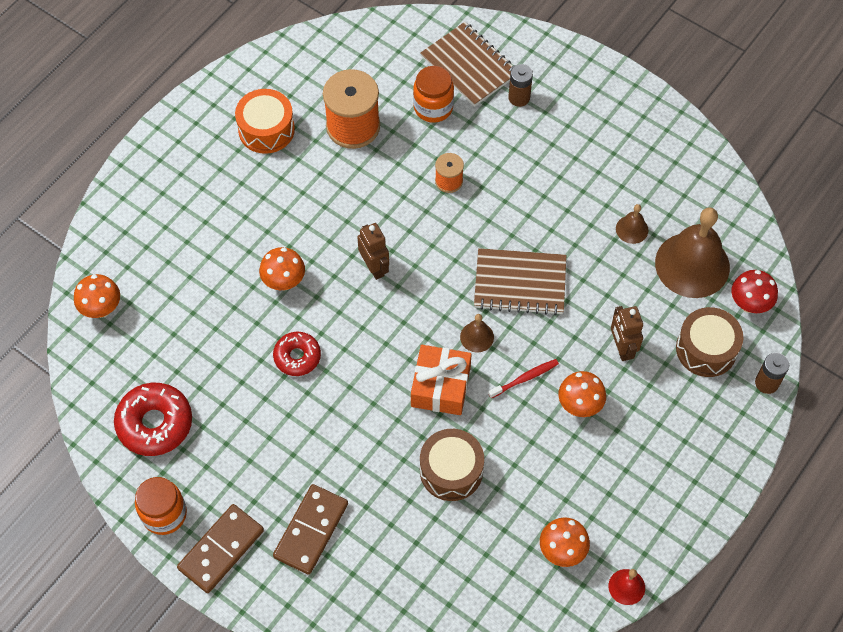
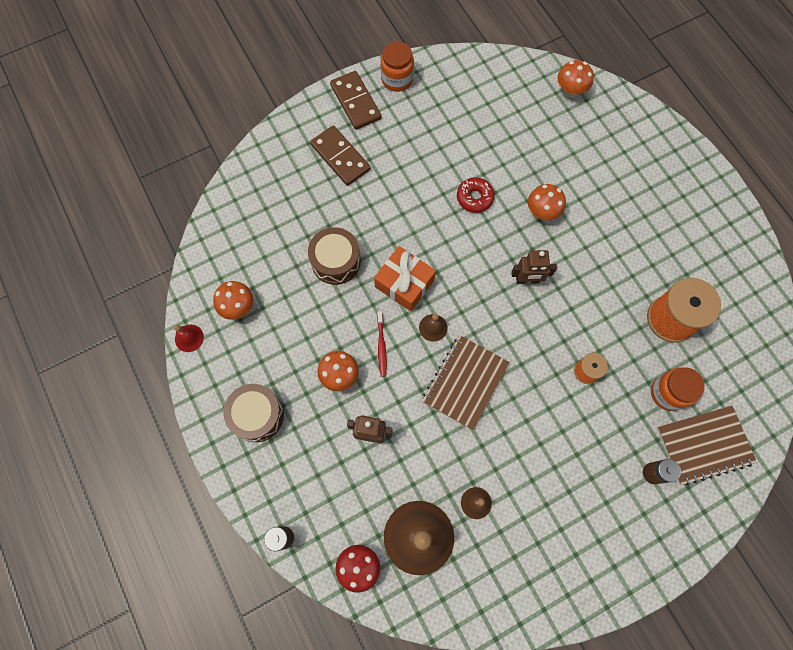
camera: 115 degrees right, 10 degrees up
(155, 423) = (465, 94): red donut -> none
(266, 129) = (691, 252): orange drum -> none
(706, 349) = (337, 503): brown drum -> brown drum (257, 415)

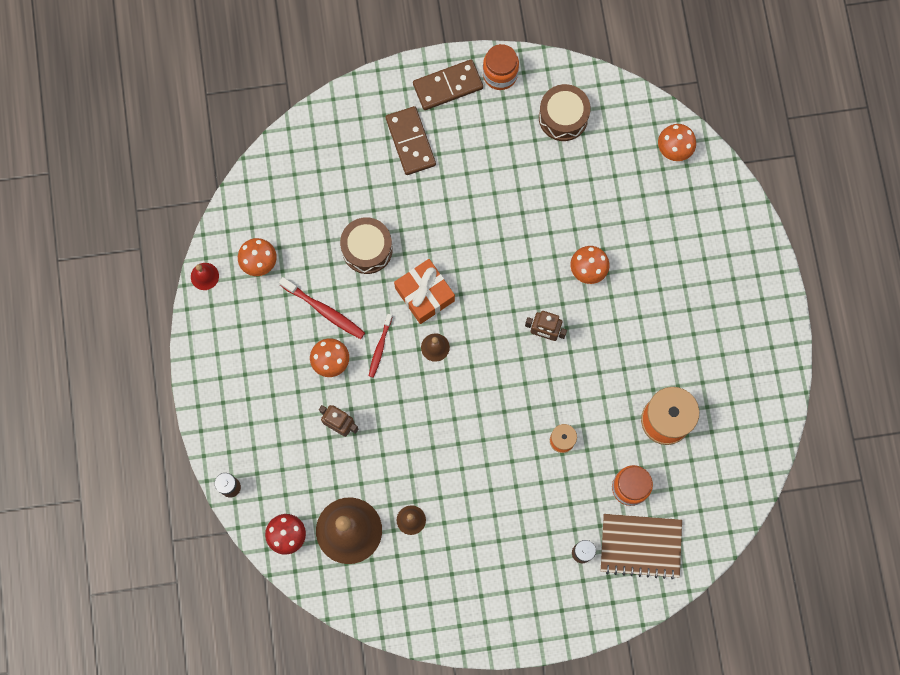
camera: 20 degrees right, 5 degrees up
(257, 415) = (243, 371): brown drum -> brown drum (563, 117)
(316, 330) = (324, 311): none -> red toothbrush
(355, 102) = (448, 86): brown domino -> brown domino turned 75 degrees clockwise
(465, 382) = (444, 409): brown notebook -> none
(474, 198) = (527, 231): red donut -> none

